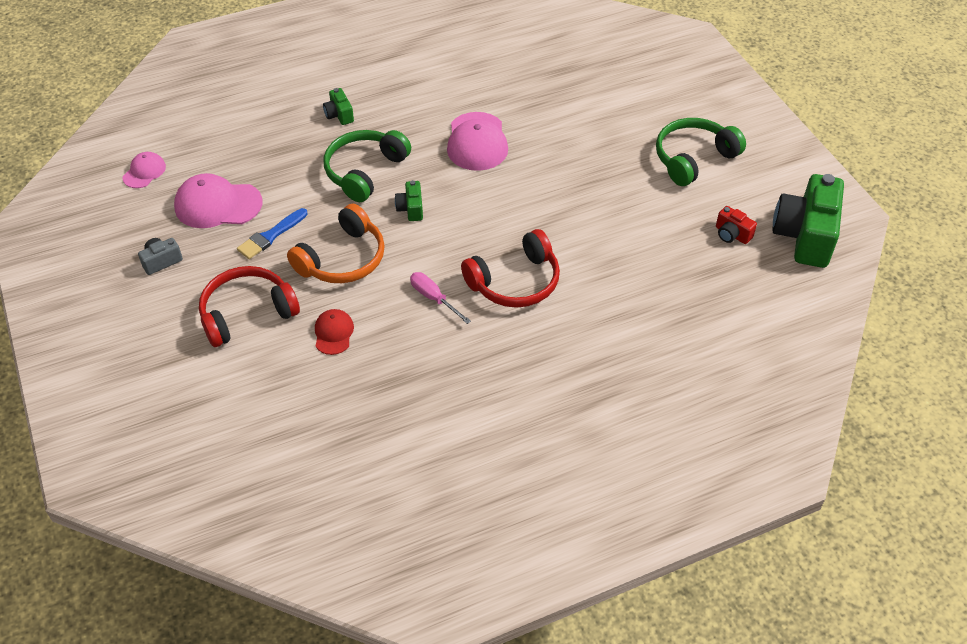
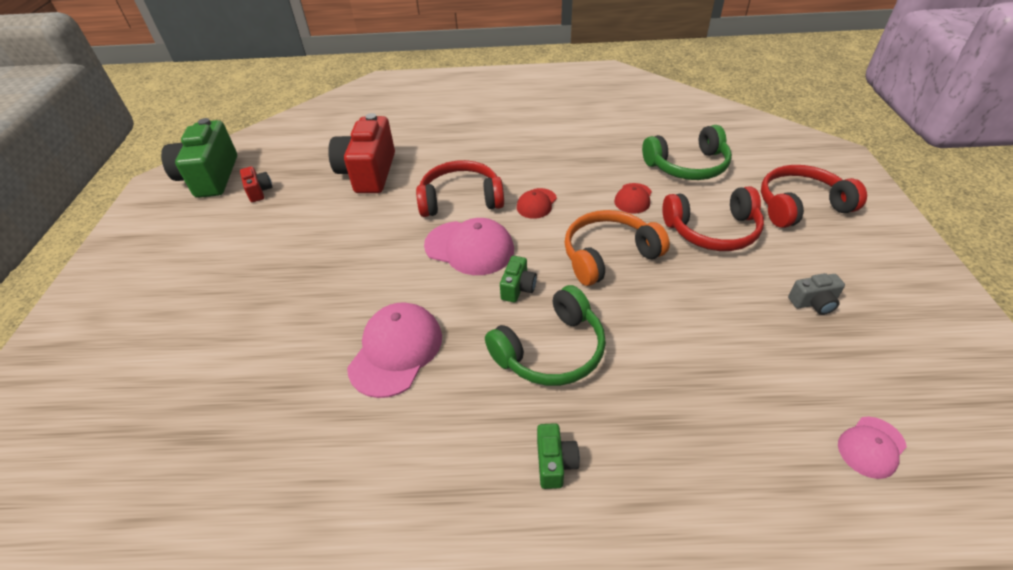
camera: 155 degrees left, 5 degrees down
(153, 371) = (800, 206): none -> red headphones
(218, 205) = (749, 357): pink cap -> pink cap (469, 248)
(271, 236) = (683, 299): blue brush -> none
(433, 298) = (536, 203): pink screwdriver -> red cap
(641, 289) = (368, 173): none -> red camera
(693, 158) = (204, 262): green headphones -> green headphones (687, 166)
(804, 236) = (210, 177): green camera -> green camera turned 135 degrees clockwise

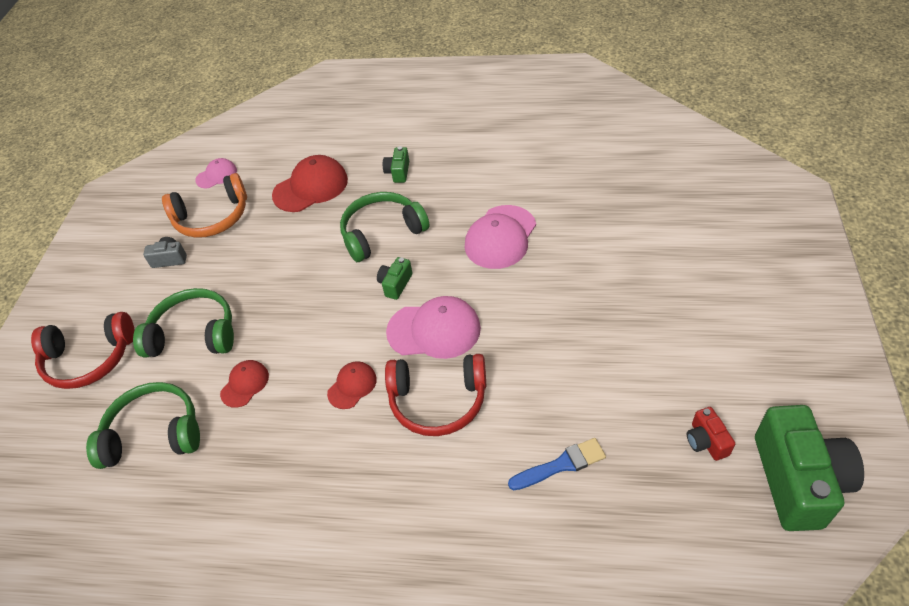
camera: 170 degrees left, 5 degrees up
(368, 173) = (561, 465): red camera -> blue brush
(469, 248) = (434, 330): pink cap -> pink cap turned 150 degrees clockwise
(608, 255) = (304, 312): orange headphones -> orange headphones (212, 217)
(689, 425) = (311, 187): none -> red cap
(712, 231) = (194, 334): red headphones -> green headphones

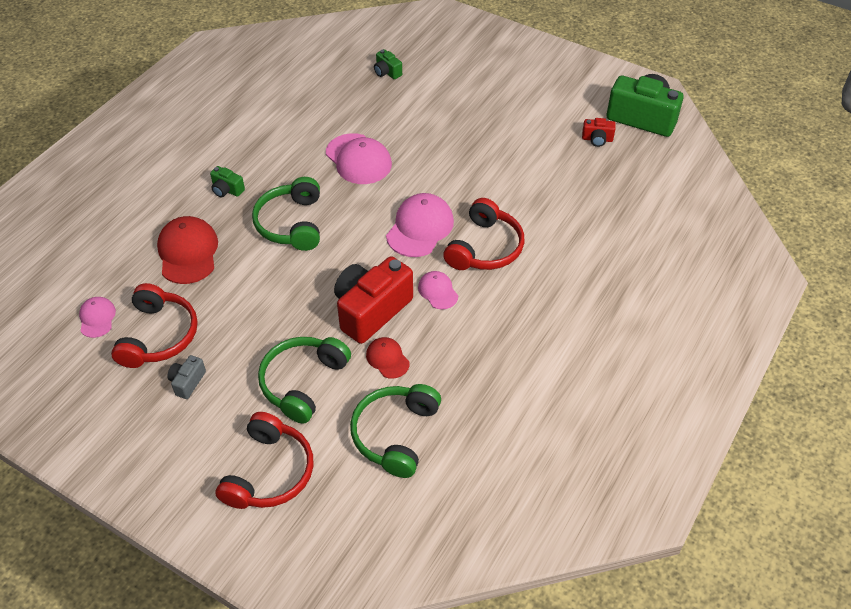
camera: 70 degrees left, 0 degrees up
(212, 217) = (158, 336): orange headphones -> red headphones
(301, 343) = (371, 310): none -> red camera
(352, 386) = (438, 291): red cap -> pink cap
(395, 284) = (356, 234): green camera -> green camera (387, 72)
(561, 465) = (574, 207): blue brush -> none

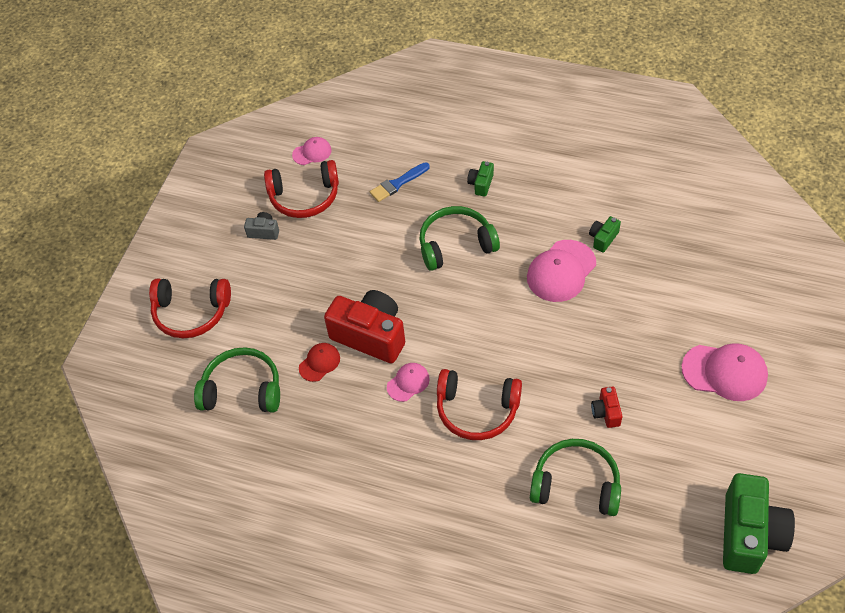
camera: 80 degrees right, 5 degrees up
(188, 252) = (397, 183): red cap -> blue brush
(303, 382) = (280, 308): green headphones -> green headphones (576, 484)
(387, 72) = (707, 258): green camera -> green camera (603, 238)
(420, 228) = (485, 347): pink cap -> pink cap (725, 372)
(597, 139) = (686, 489): red camera -> red camera (606, 412)

